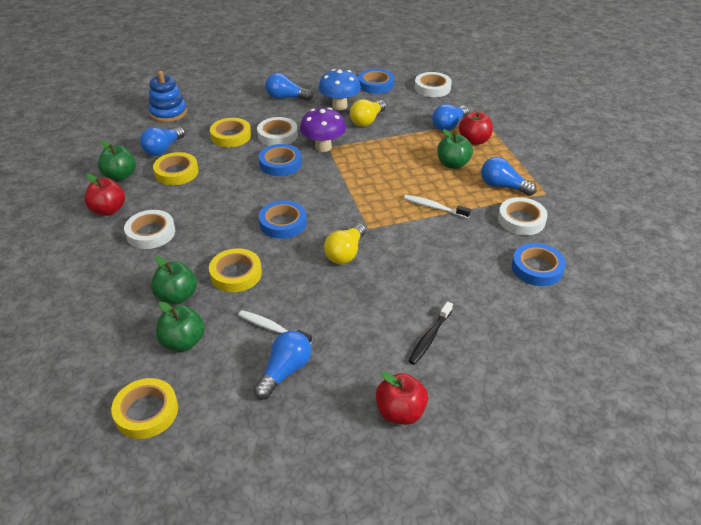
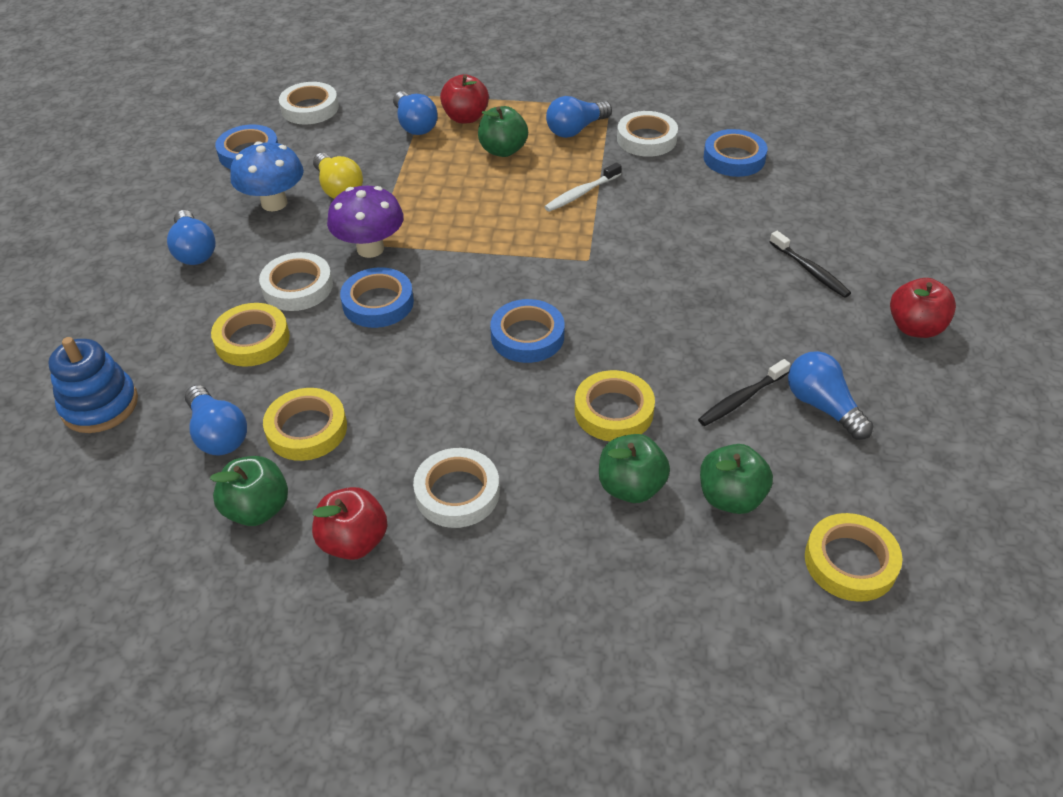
camera: 65 degrees left, 5 degrees up
(272, 328) = (741, 399): white toothbrush -> black toothbrush
(286, 97) = (194, 250): blue light bulb -> blue light bulb turned 60 degrees counterclockwise
(345, 253) = (627, 294): yellow light bulb -> none

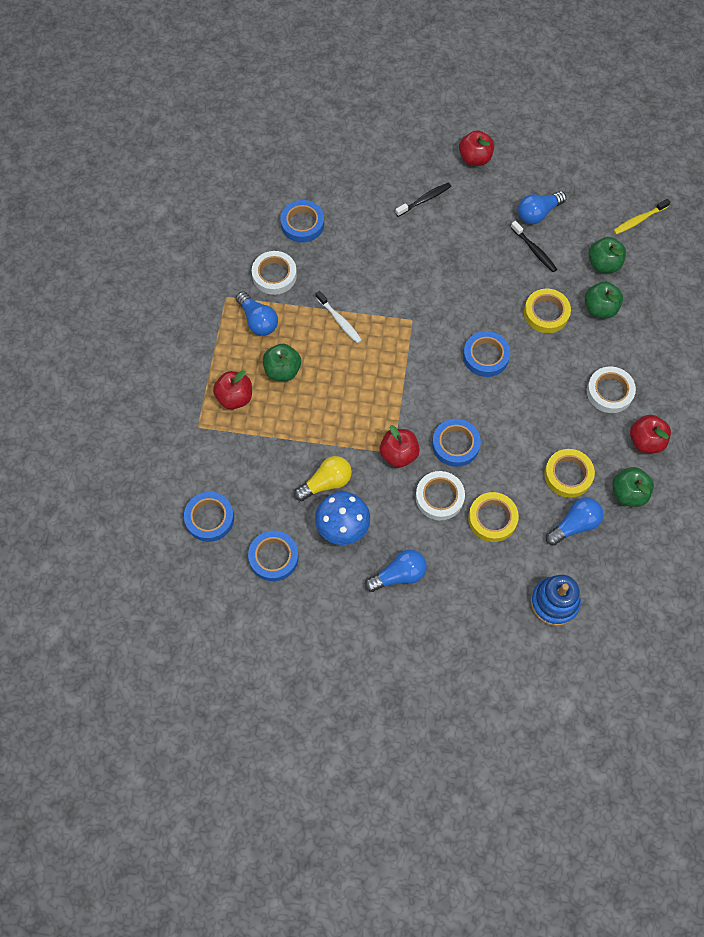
camera: 90 degrees left, 20 degrees up
(310, 108) = (209, 518): white tape -> blue tape
(370, 249) = (398, 454): purple mushroom -> red apple
(414, 125) = (242, 434): blue light bulb -> none
(850, 562) = (639, 220): yellow tape -> yellow toothbrush

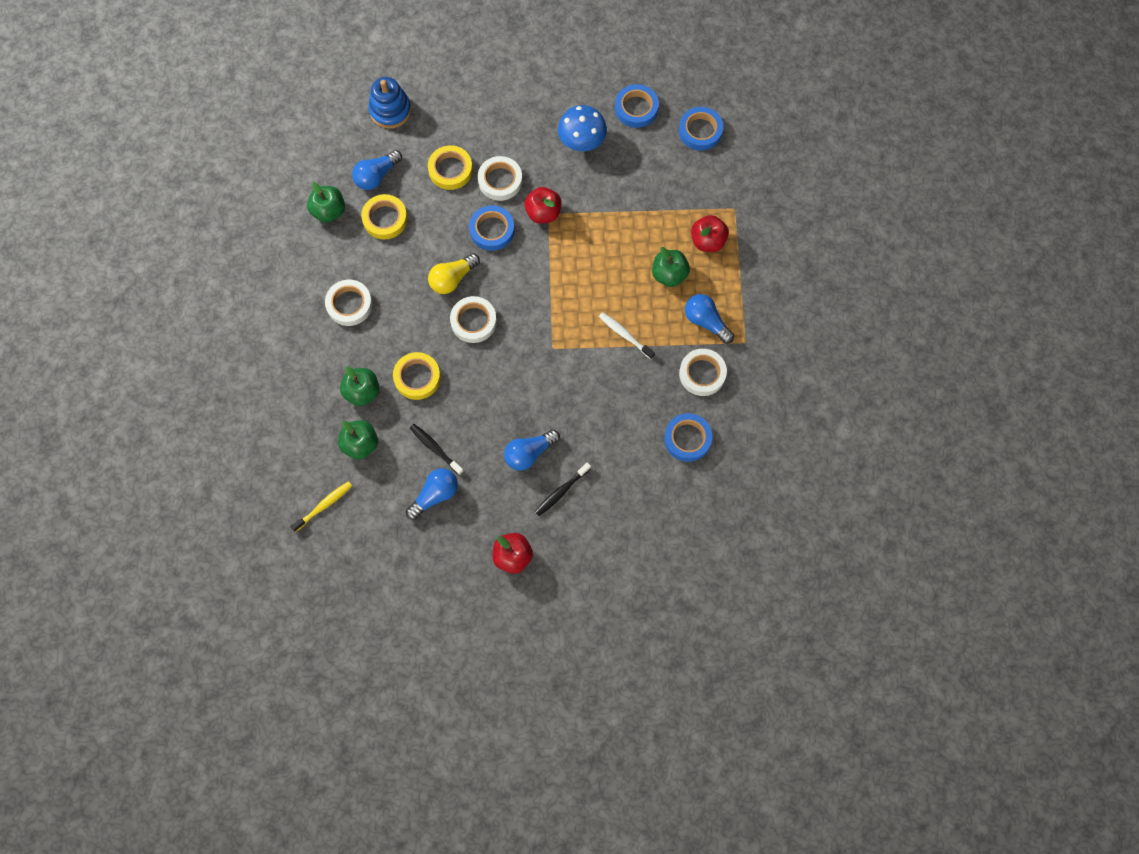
camera: 170 degrees right, 5 degrees up
(326, 483) = (604, 177): yellow light bulb -> yellow light bulb (452, 279)
(399, 575) = (526, 111): blue light bulb -> blue light bulb (529, 453)
(486, 356) = (473, 321): blue tape -> white tape
(646, 441) = (313, 262): red apple -> none

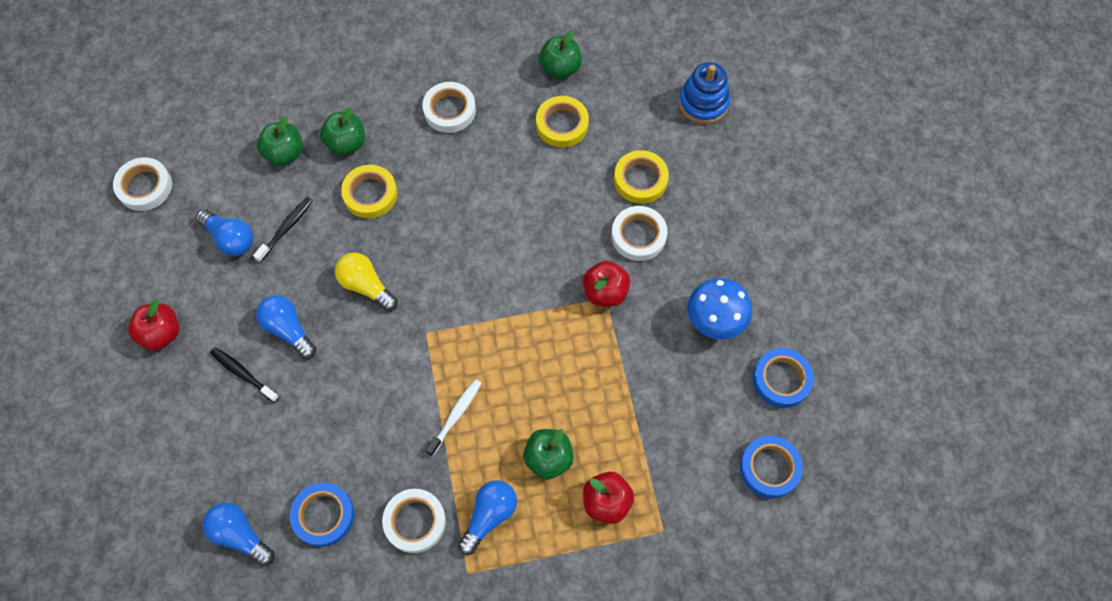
camera: 80 degrees right, 5 degrees down
(324, 505) = (212, 133): yellow toothbrush -> none
(376, 176) = (615, 105): blue light bulb -> blue light bulb (240, 535)
(452, 279) = (499, 207): yellow light bulb -> yellow light bulb (366, 286)
(473, 321) = (448, 240): white tape -> white tape (145, 187)
(492, 230) = (570, 238): blue tape -> none

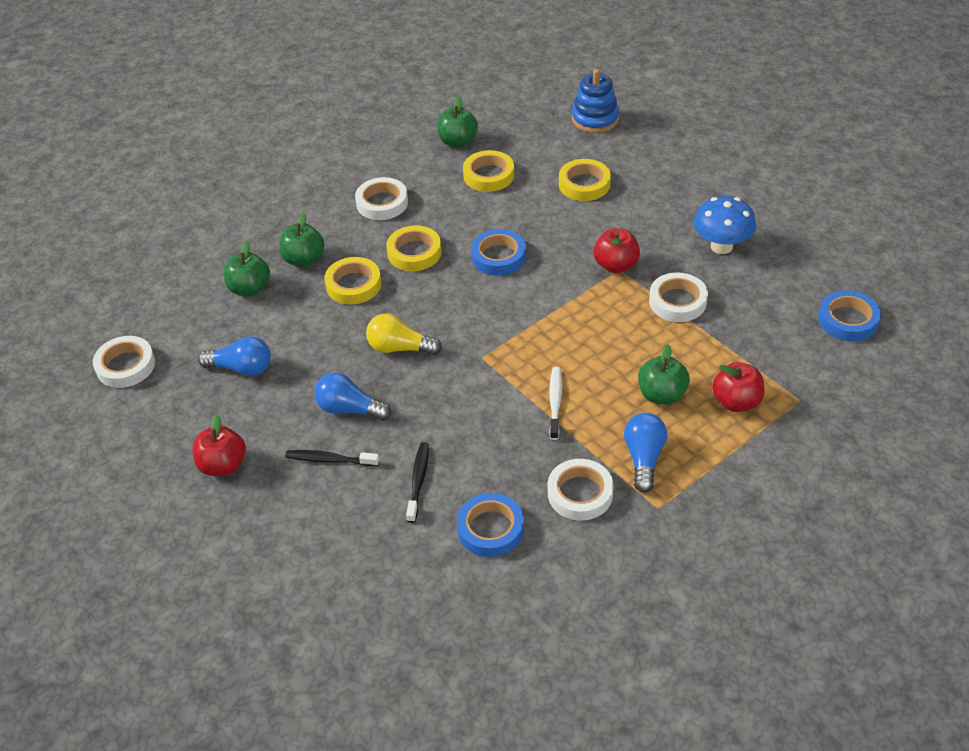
camera: 25 degrees left, 20 degrees down
(240, 535) = (420, 581): blue light bulb -> none
(286, 228) = (291, 339): black toothbrush -> black toothbrush (418, 481)
(442, 184) = (414, 252): none -> yellow tape
(638, 236) = (613, 219): white tape -> white tape (677, 301)
(781, 379) = (807, 261): blue tape -> blue tape (498, 256)

